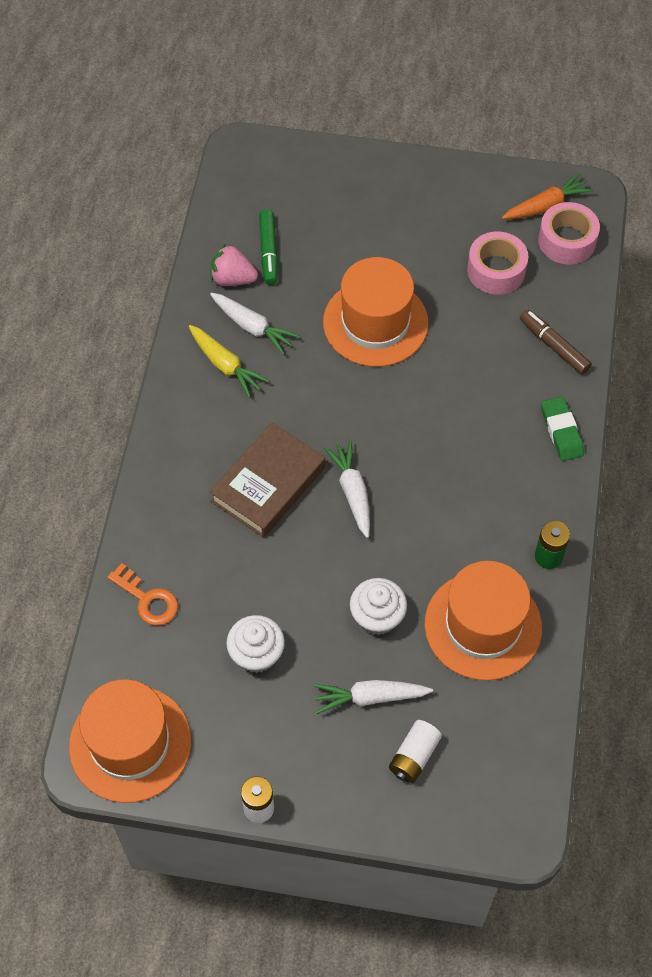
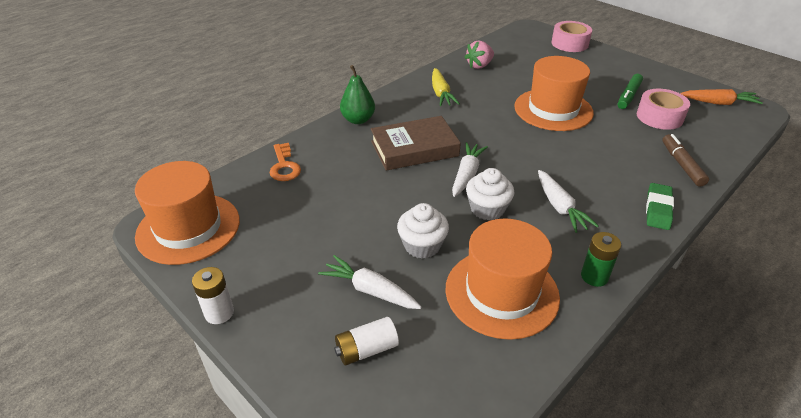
camera: 35 degrees right, 20 degrees down
(165, 473) = (358, 120): none -> green pear
(233, 279) = (479, 65): pink strawberry -> pink strawberry turned 90 degrees counterclockwise
(252, 327) = (472, 85): white carrot -> white carrot (560, 207)
(256, 654) = (318, 224): white cupcake -> white cupcake (487, 209)
(269, 252) = (510, 63): green marker -> green marker (628, 96)
(567, 241) = (725, 122): pink tape -> pink tape (569, 43)

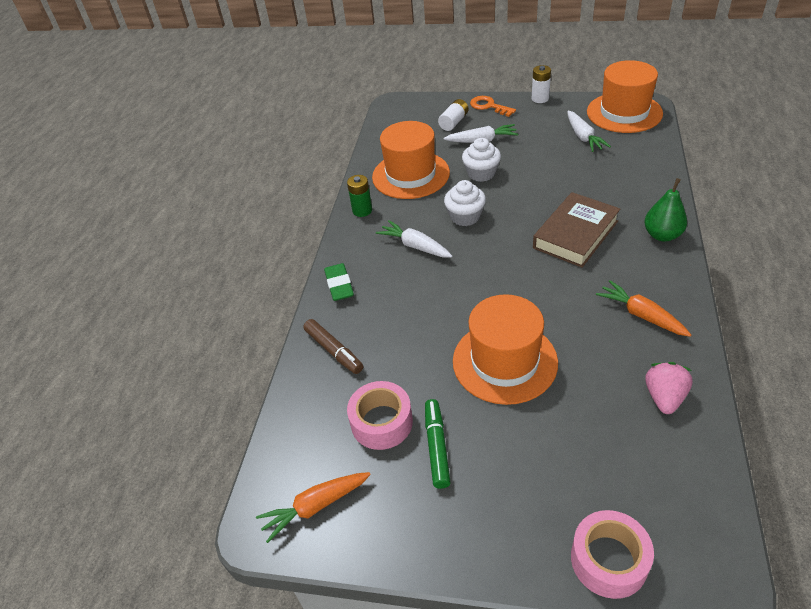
camera: 150 degrees right, 5 degrees up
(284, 166) = (642, 169): orange key -> orange key (489, 106)
(441, 93) = (641, 315): yellow carrot -> orange carrot
(467, 174) = (508, 235): white carrot -> white carrot (583, 137)

